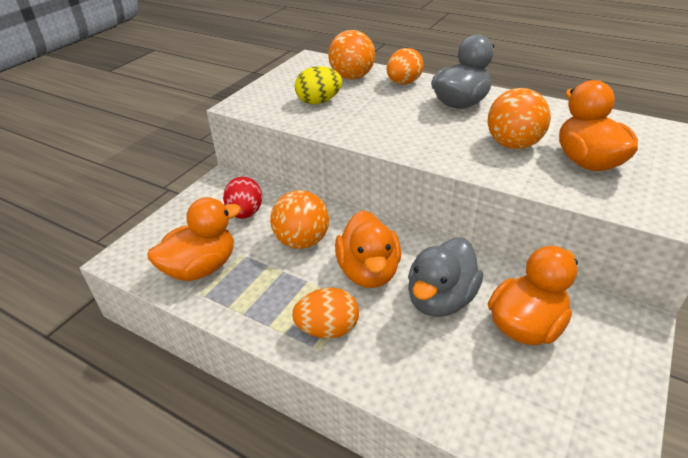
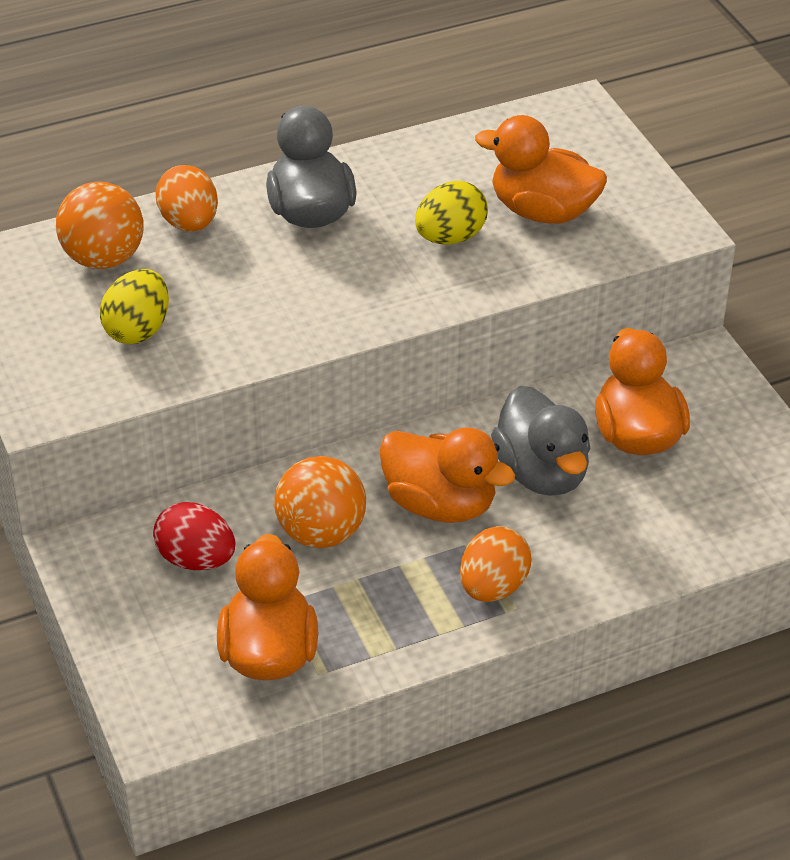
camera: 55 degrees left, 5 degrees up
(513, 145) = (450, 237): orange ball -> yellow egg

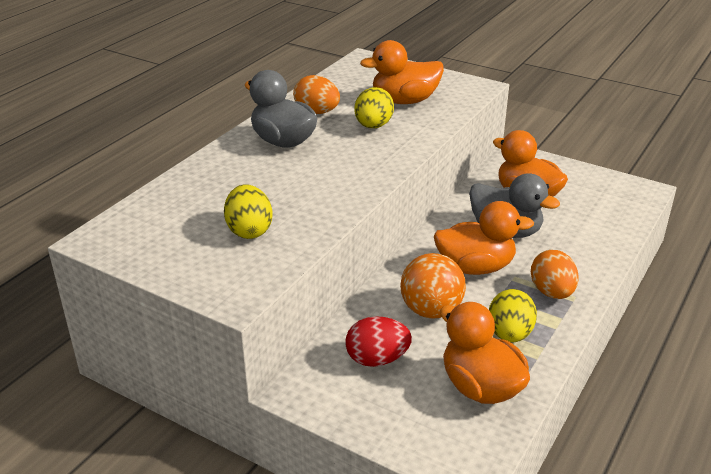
camera: 35 degrees left, 10 degrees down
(103, 258) = (183, 205): orange ball -> none
(189, 223) = (217, 170): orange egg -> orange egg (317, 112)
(376, 611) = (509, 334): none -> yellow egg

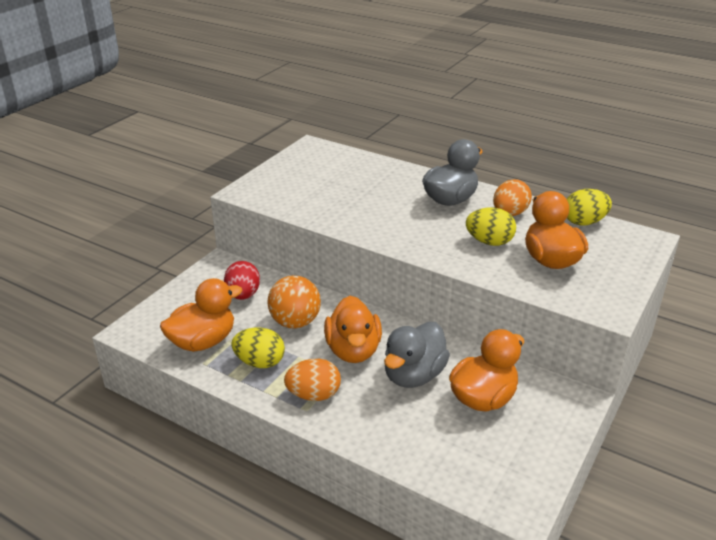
camera: 90 degrees right, 0 degrees up
(249, 230) = (317, 192): yellow egg -> yellow egg (584, 222)

